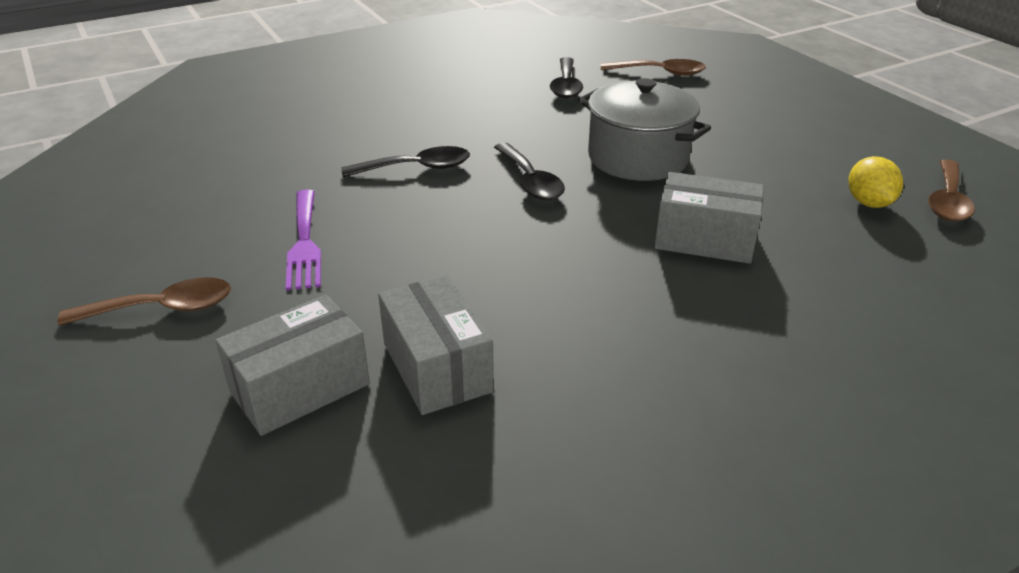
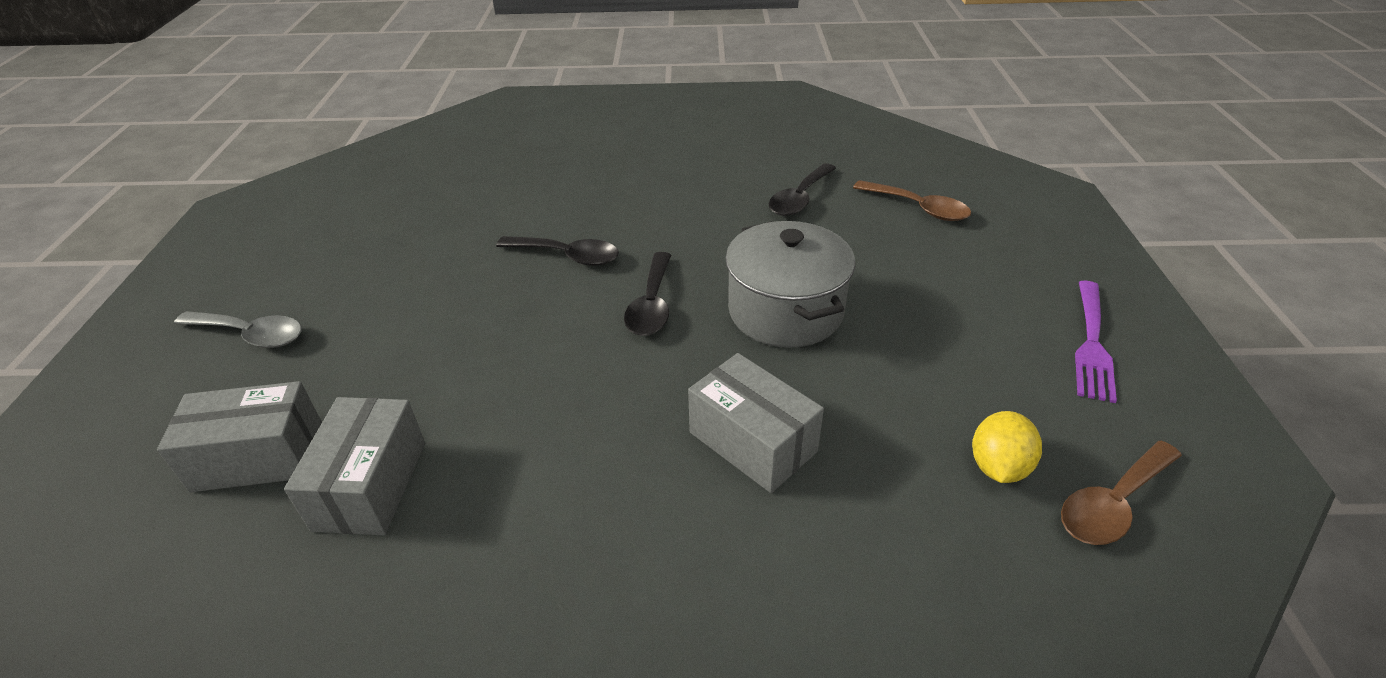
camera: 30 degrees right, 5 degrees up
(162, 309) = (250, 335): brown spoon -> grey spoon
(304, 243) = (404, 307): purple fork -> purple fork (1092, 344)

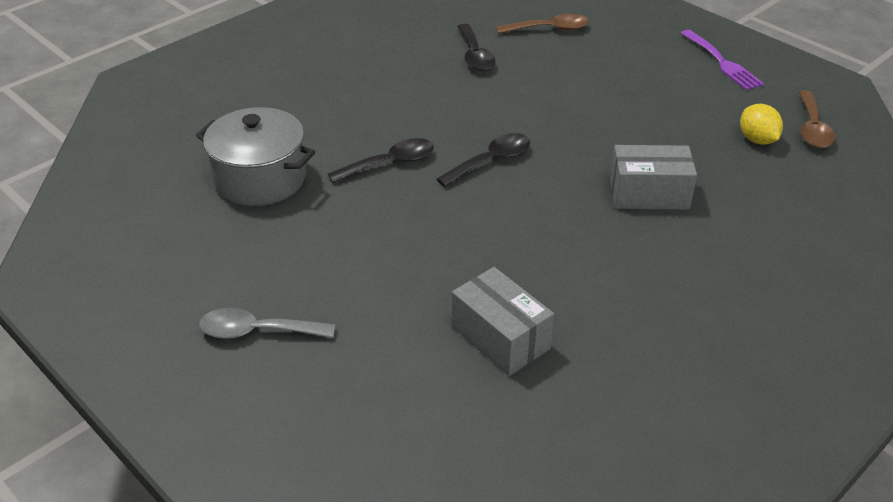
camera: 45 degrees left, 0 degrees up
(250, 335) = (258, 331): grey spoon -> grey spoon turned 150 degrees counterclockwise
(259, 457) = (409, 374): grey box -> none
(651, 305) = (491, 161): black spoon -> black spoon turned 90 degrees counterclockwise
(785, 311) = (567, 124): grey pot -> grey pot (260, 179)

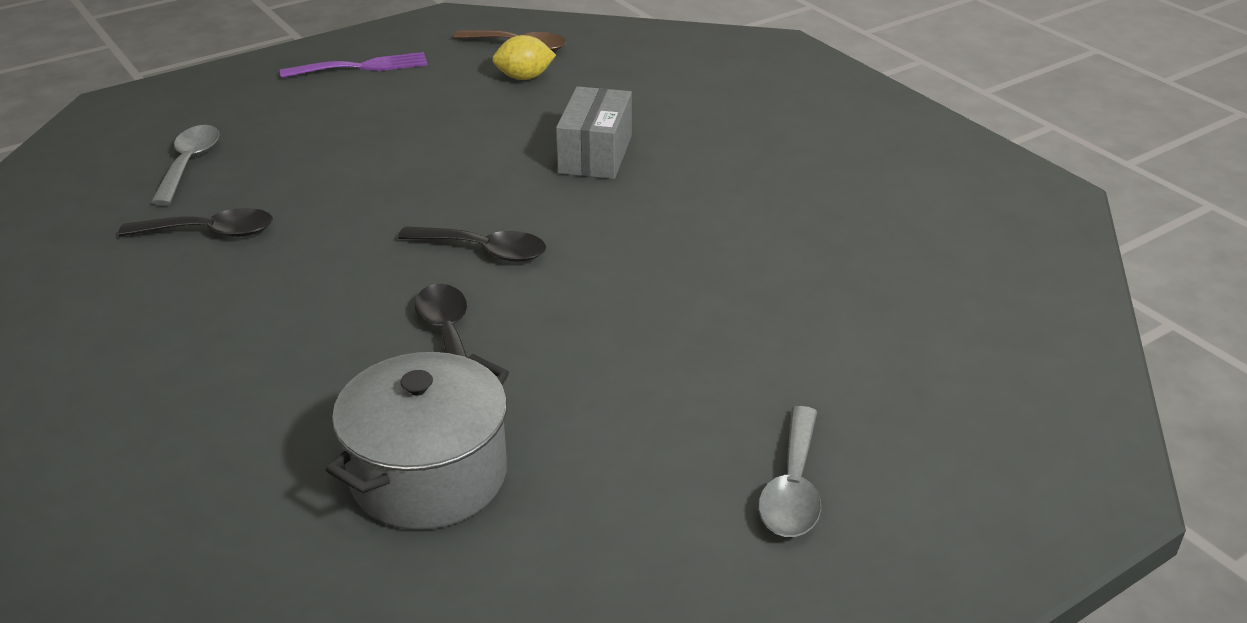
camera: 80 degrees left, 5 degrees down
(491, 161) = (483, 251): black spoon -> black spoon turned 135 degrees clockwise
(500, 338) = (822, 285): grey box -> none
(549, 29) = (189, 164): brown spoon -> grey spoon

